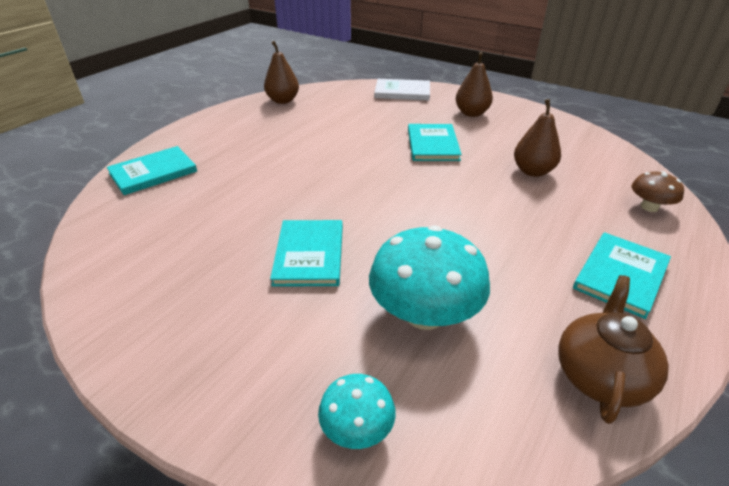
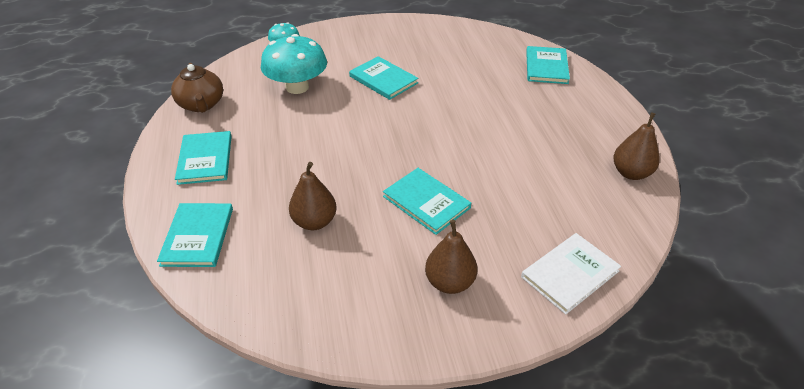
camera: 135 degrees right, 5 degrees up
(649, 207) = (197, 236): brown mushroom -> turquoise book

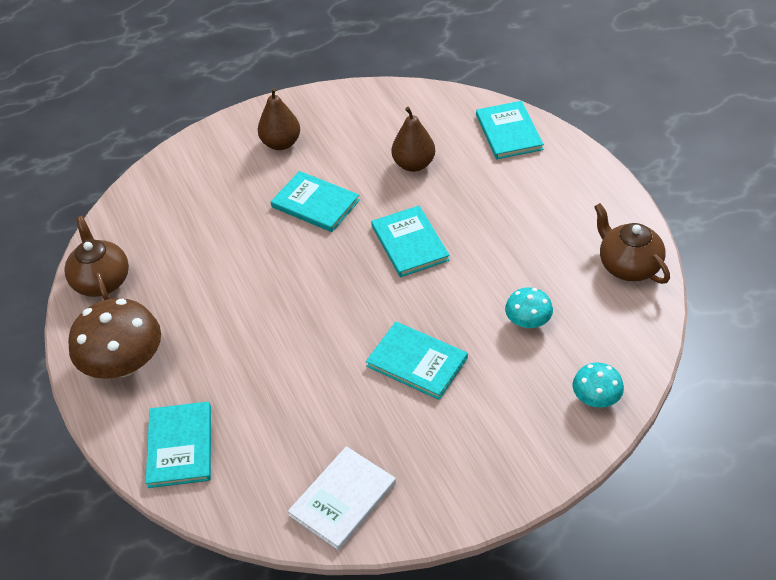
camera: 170 degrees right, 5 degrees up
(205, 159) = (562, 199): turquoise book -> turquoise book (410, 243)
(297, 87) = (528, 321): turquoise mushroom -> turquoise mushroom, size x0.53
(570, 274) = (181, 169): white book -> white book (342, 499)
(594, 113) = (124, 364): none -> brown mushroom
(631, 173) = (101, 281): brown pear -> brown teapot

